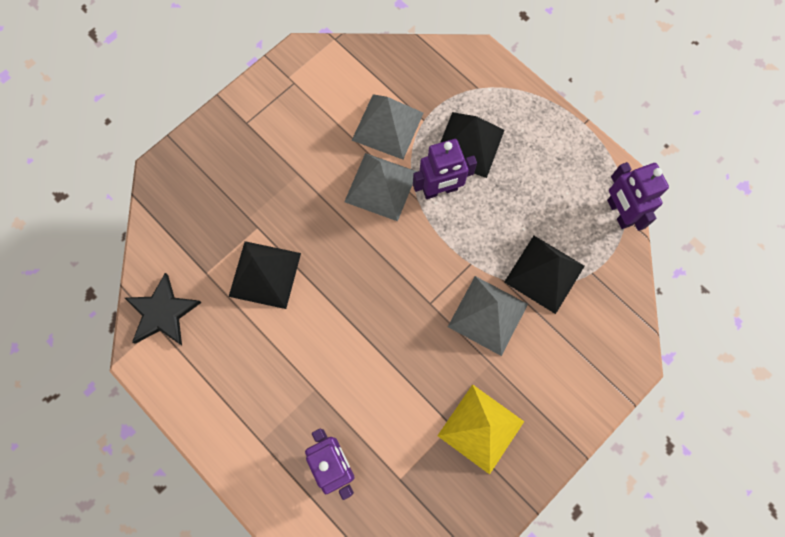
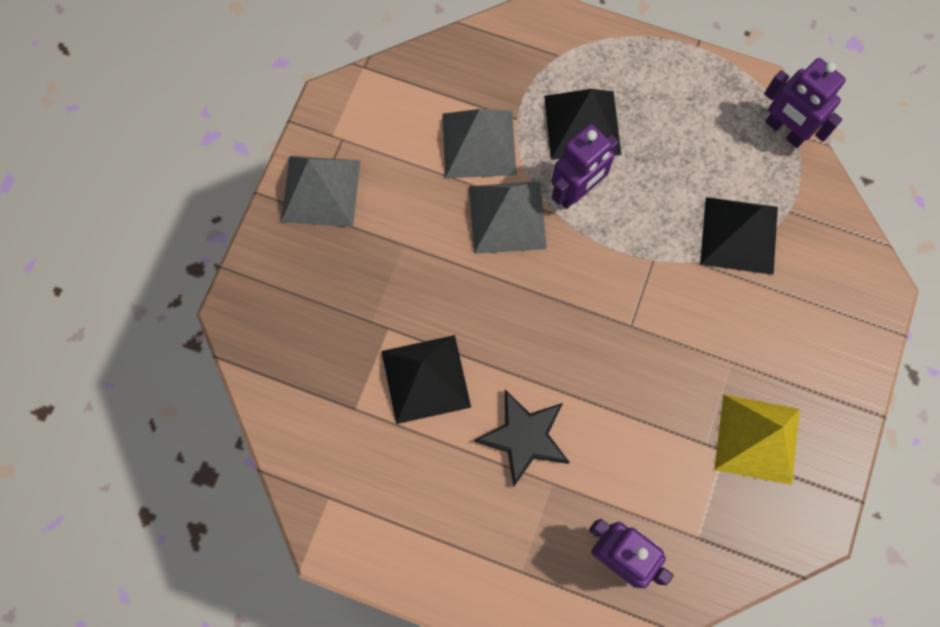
camera: 25 degrees left, 0 degrees up
(163, 312) = (328, 478): black star -> black star (524, 437)
(487, 315) = (701, 309): grey pyramid -> grey pyramid (320, 191)

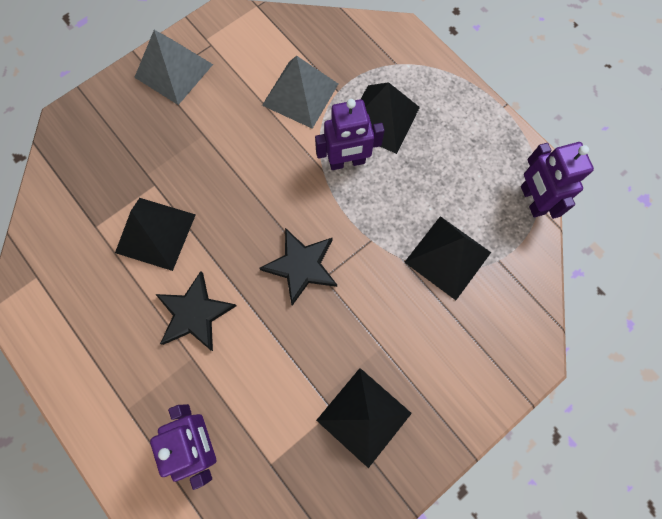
camera: 30 degrees right, 0 degrees up
(507, 217) = (286, 154): grey pyramid -> none
(600, 327) = (301, 266): none -> black star
(757, 438) = (364, 416): yellow pyramid -> black pyramid

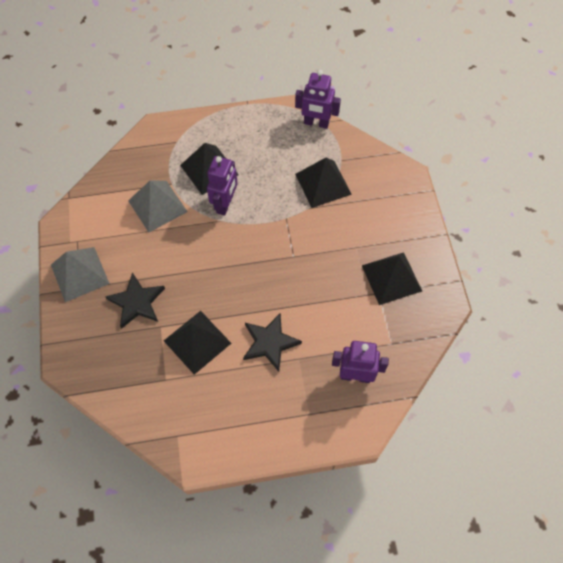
camera: 60 degrees left, 10 degrees down
(301, 266) = (278, 265): black star -> black star (137, 302)

